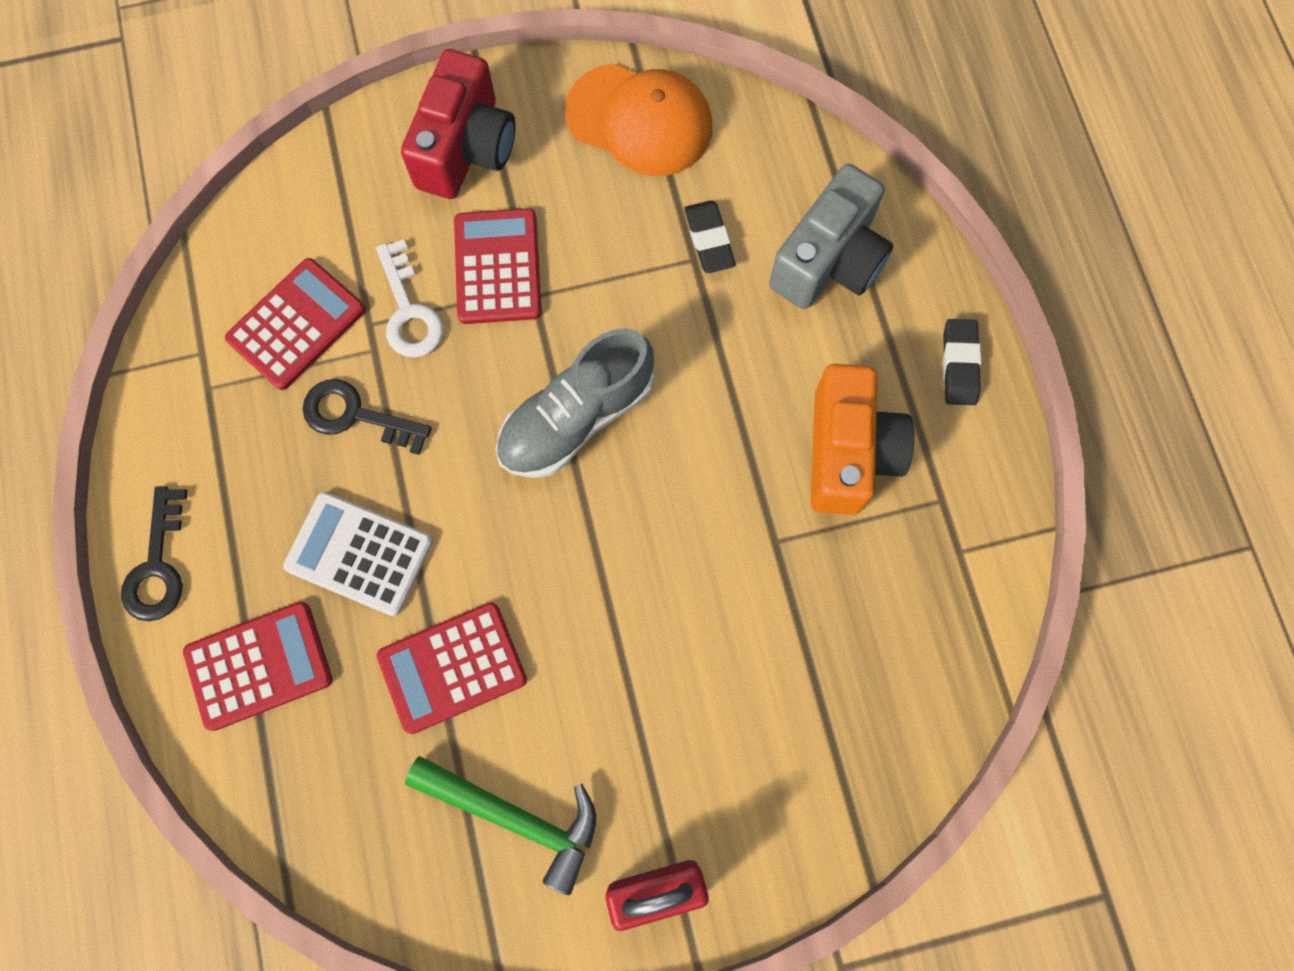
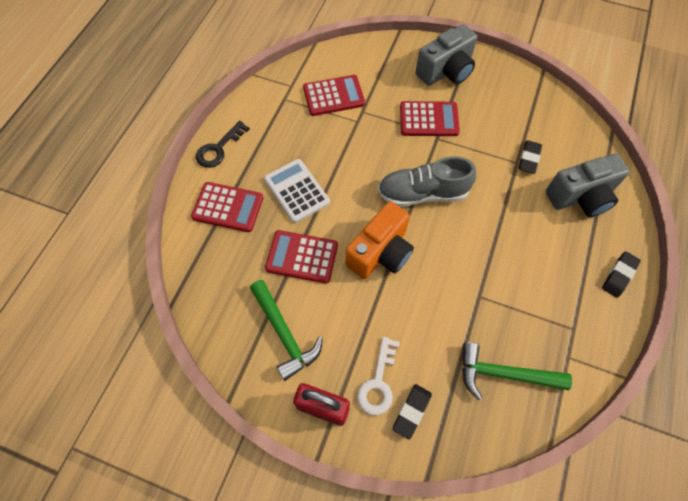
camera: 35 degrees right, 10 degrees down
(356, 415) = (333, 140): black key -> none
(409, 310) = (381, 115): white key -> white key (378, 382)
(466, 148) = (446, 71): red camera -> grey camera
(497, 267) = (429, 119): red calculator -> red calculator turned 60 degrees clockwise
(639, 120) = (527, 98): orange cap -> none
(790, 798) = (411, 411): none -> black eraser
(848, 452) = (539, 280): orange camera -> orange camera (380, 253)
(885, 644) = (503, 374): none -> green hammer

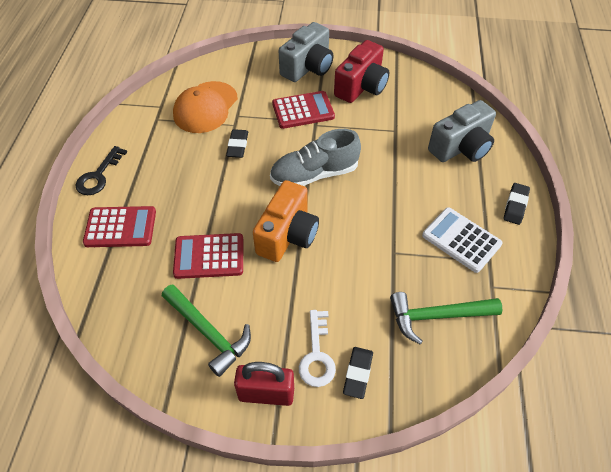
camera: 15 degrees left, 10 degrees down
(296, 191) = (189, 197): white calculator -> white calculator (461, 240)
(333, 96) = (205, 107): red calculator -> orange cap
(495, 105) = (361, 87): none -> red camera
(529, 159) = (405, 125): black eraser -> black eraser (237, 146)

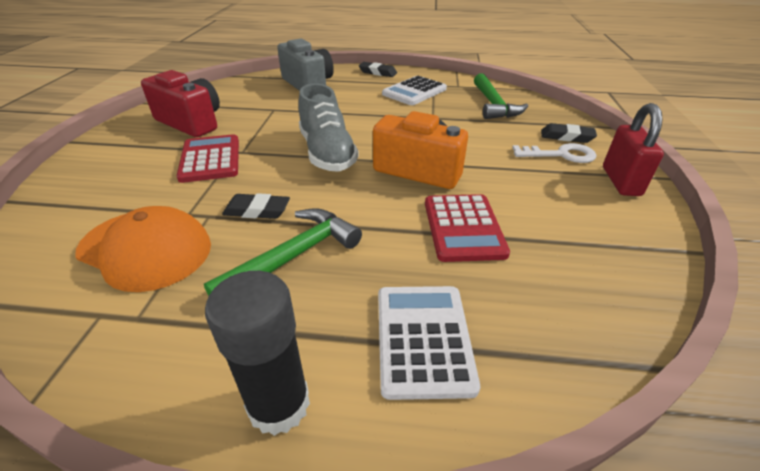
camera: 90 degrees left, 15 degrees down
(99, 176) = (279, 404): black key -> black glue stick
(120, 227) = (423, 339): red calculator -> white calculator
(208, 332) = (575, 222): green hammer -> green hammer (294, 256)
(308, 67) = (123, 155): grey camera -> none

